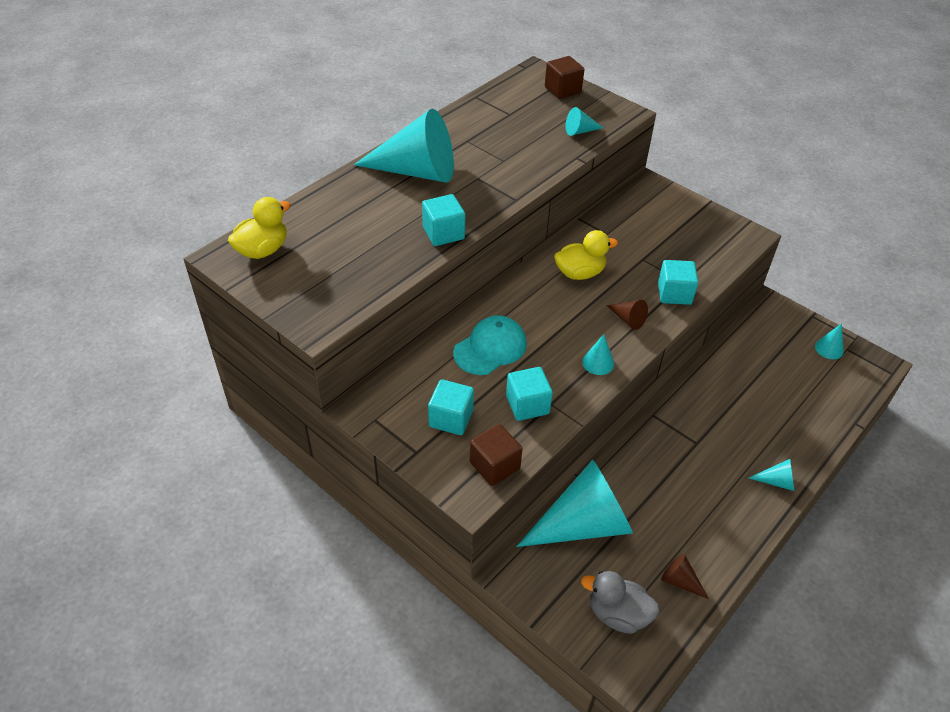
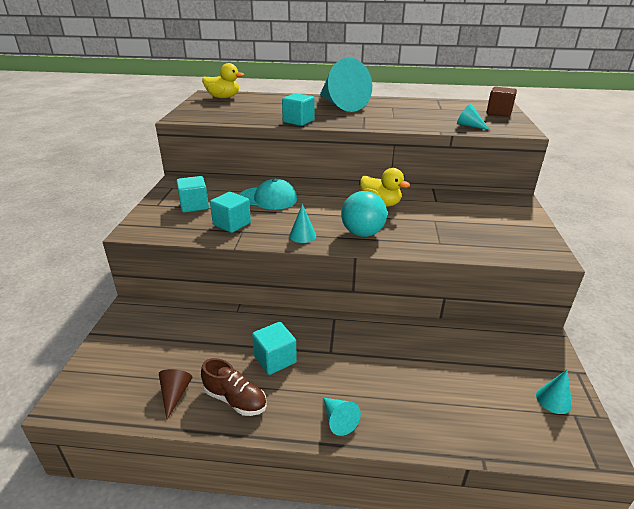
camera: 55 degrees right, 15 degrees down
(494, 465) = (166, 230): brown cube -> none
(583, 524) = (196, 323): turquoise cone -> none
(618, 614) = (121, 371): grey duck -> none
(628, 319) = (362, 233): brown cone -> turquoise ball
(674, 293) = (420, 243): turquoise cube -> turquoise cube (275, 359)
(713, 539) = (235, 399): none -> brown shoe

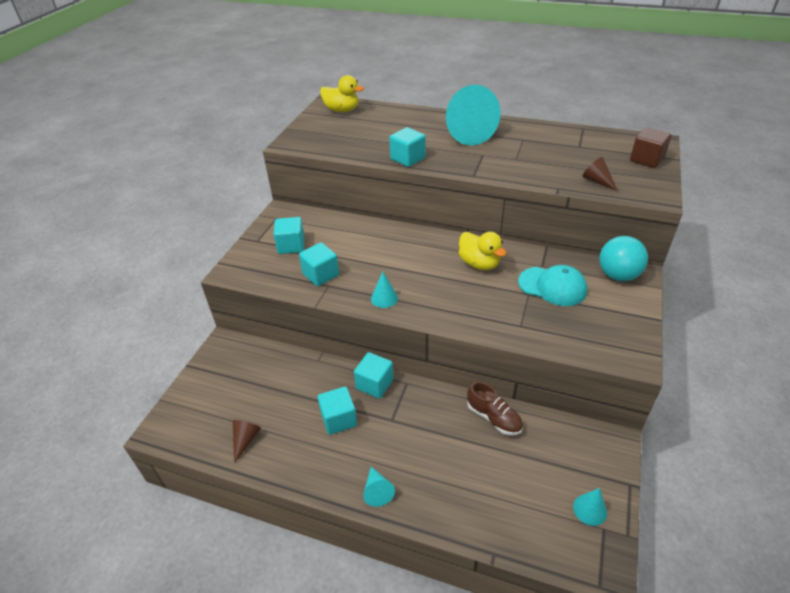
camera: 15 degrees right, 10 degrees up
(235, 399) = (294, 454): brown shoe -> brown shoe (493, 418)
(268, 198) = (365, 243): turquoise cap -> turquoise cap (552, 286)
(302, 323) = (374, 384): none -> turquoise cube
(362, 233) = (445, 303): turquoise ball -> turquoise ball (618, 275)
(469, 125) = (597, 181): turquoise cone -> brown cone

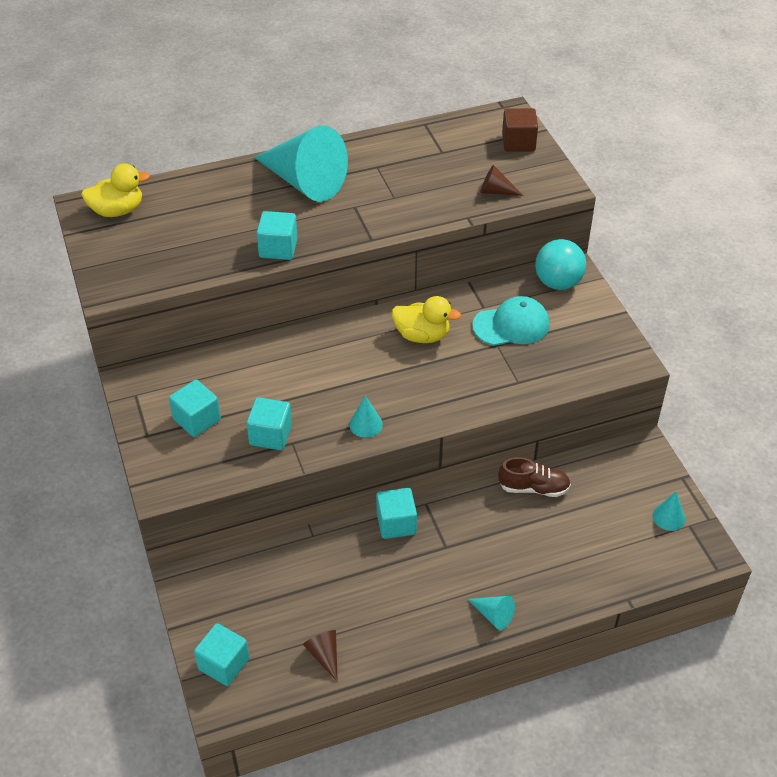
camera: 40 degrees left, 5 degrees up
(339, 419) = (395, 578): turquoise cube -> turquoise cube (224, 664)

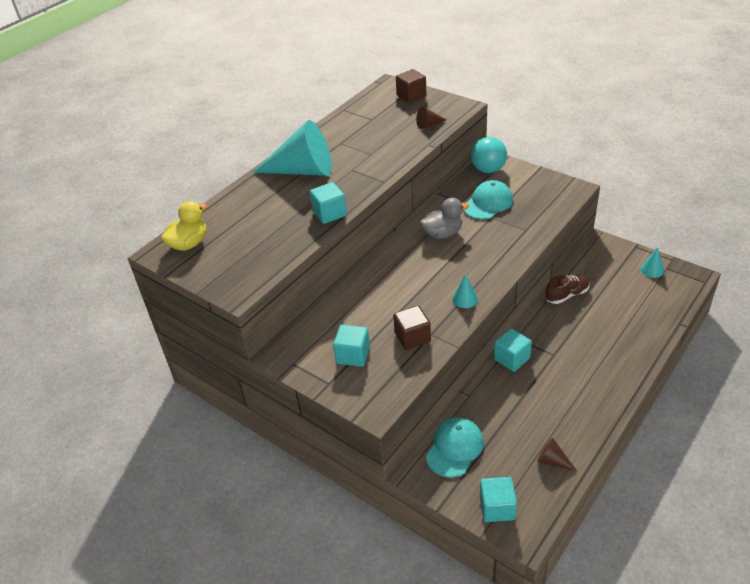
camera: 30 degrees left, 5 degrees down
(244, 580) = (455, 448): none -> turquoise cap
(270, 435) = (412, 337): turquoise cube -> brown cube
(422, 335) = (442, 234): yellow duck -> grey duck
(493, 615) = (621, 376): turquoise cone -> none

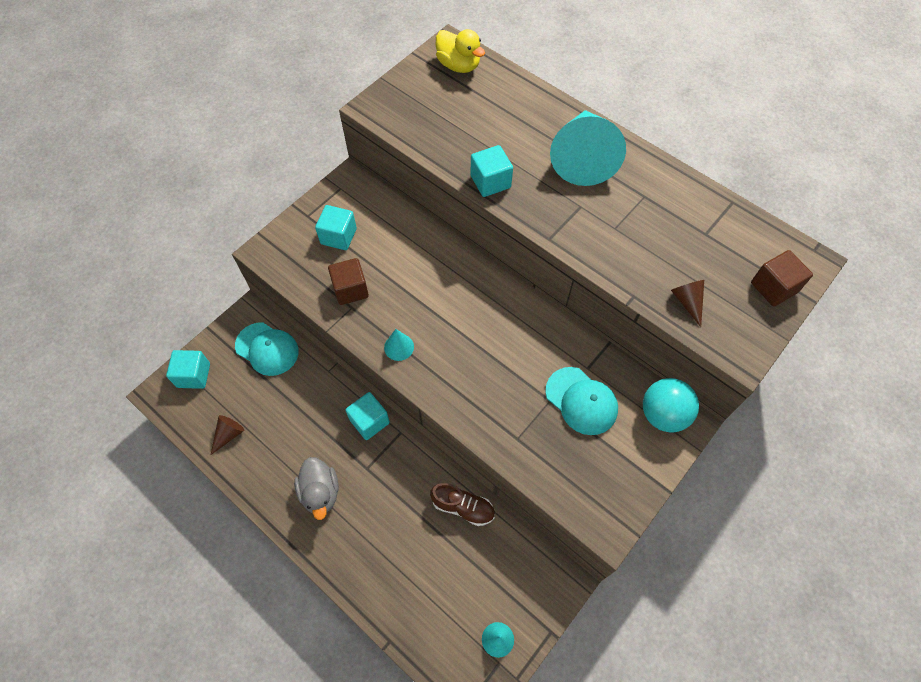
camera: 90 degrees right, 20 degrees up
(442, 234) = (521, 338): grey duck -> grey duck (320, 492)
(566, 295) = (463, 507): brown shoe -> brown shoe turned 45 degrees counterclockwise

